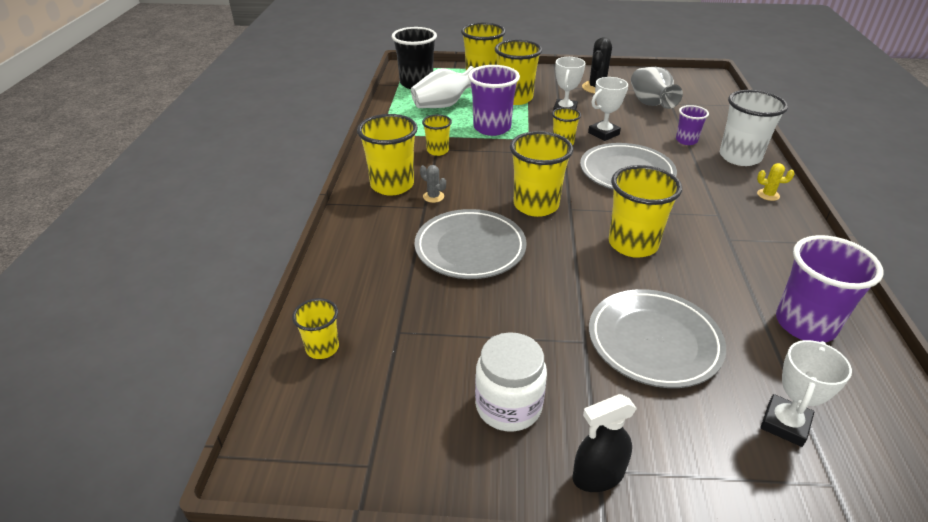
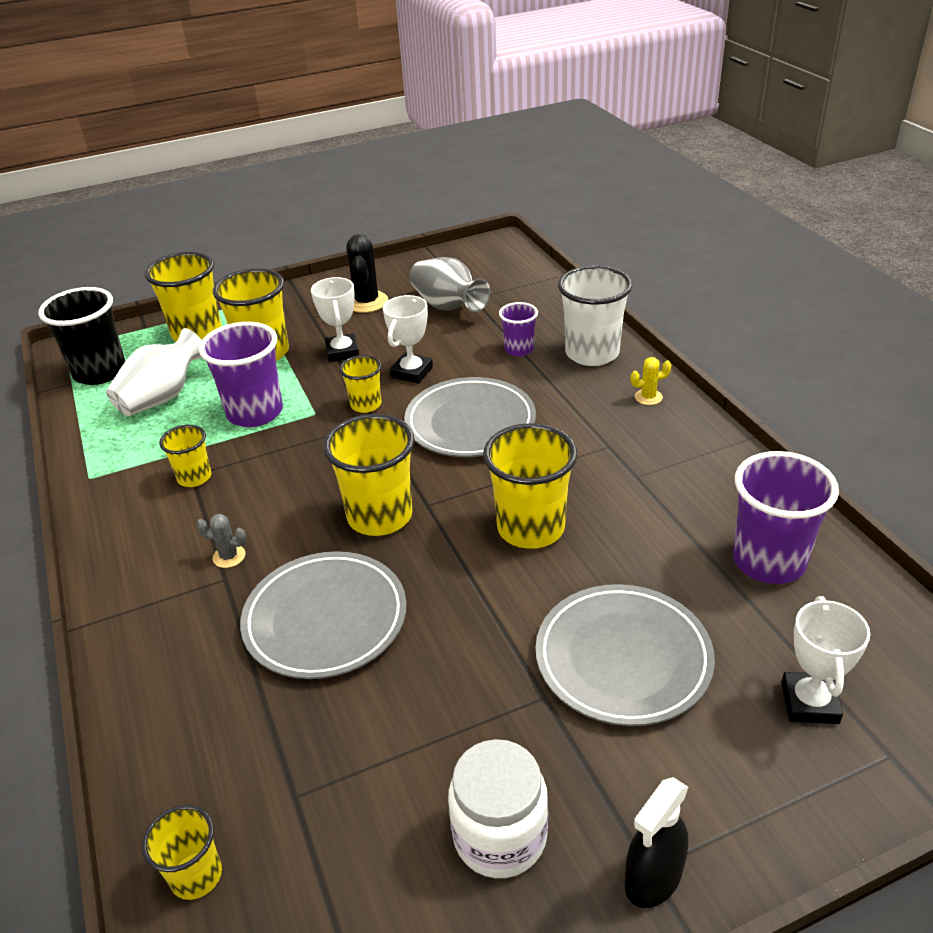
camera: 25 degrees left, 0 degrees up
(392, 185) = (156, 560): yellow cup -> none

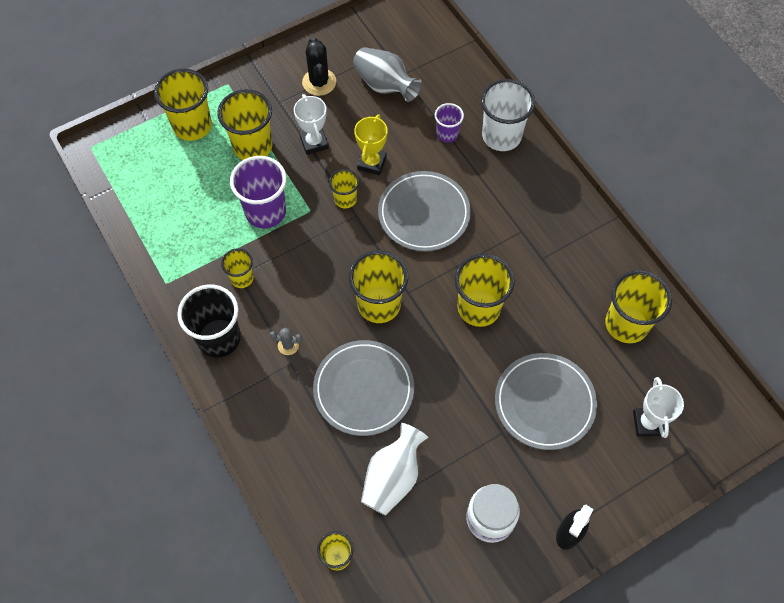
camera: 10 degrees left, 25 degrees up
(100, 372) = (130, 174): black cup -> black cup (219, 338)
(162, 397) = (190, 199): white vase -> white vase (393, 477)
(412, 372) = (372, 163): white trophy -> yellow trophy
(648, 397) = (545, 181): yellow cactus -> none
(768, 561) = (626, 324): purple cup -> yellow cup

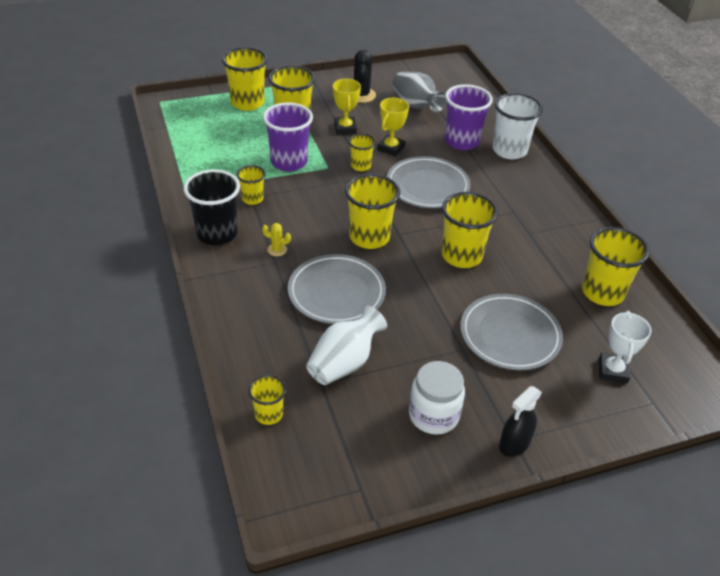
camera: 10 degrees right, 20 degrees down
(288, 345) = (277, 249): grey cactus -> yellow cactus
(314, 143) = (345, 128): white trophy -> yellow trophy
(447, 134) = (461, 141): purple cup -> purple cup, size x1.81

